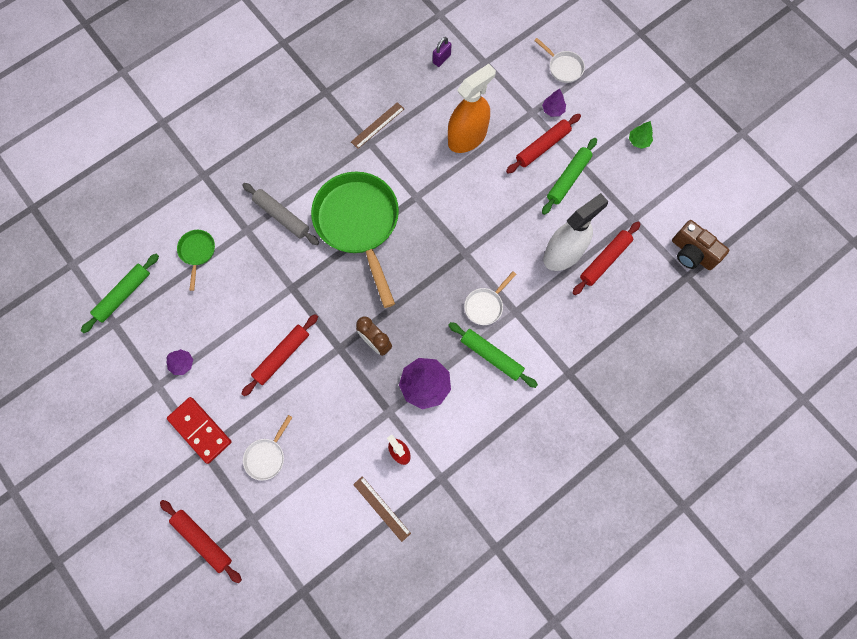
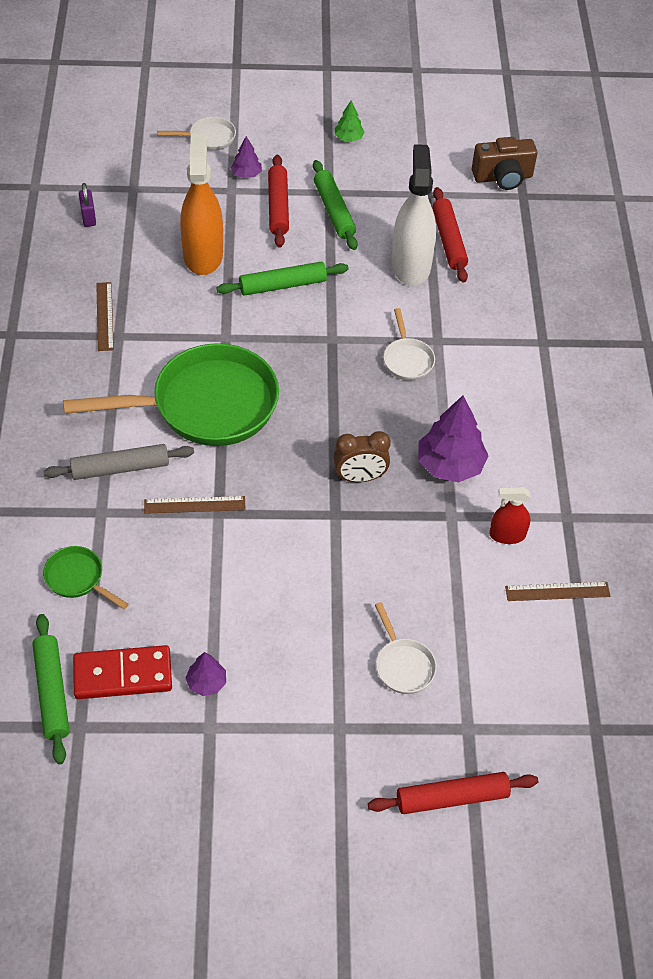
camera: 55 degrees left, 20 degrees down
(200, 430) = (310, 715): red domino -> red domino (123, 675)
(282, 356) = (293, 574): red rolling pin -> none
(287, 271) = (194, 505): none -> brown ruler
(359, 224) = (205, 405): green pan -> green pan turned 150 degrees clockwise
(491, 356) = (468, 390): green rolling pin -> green rolling pin (282, 285)

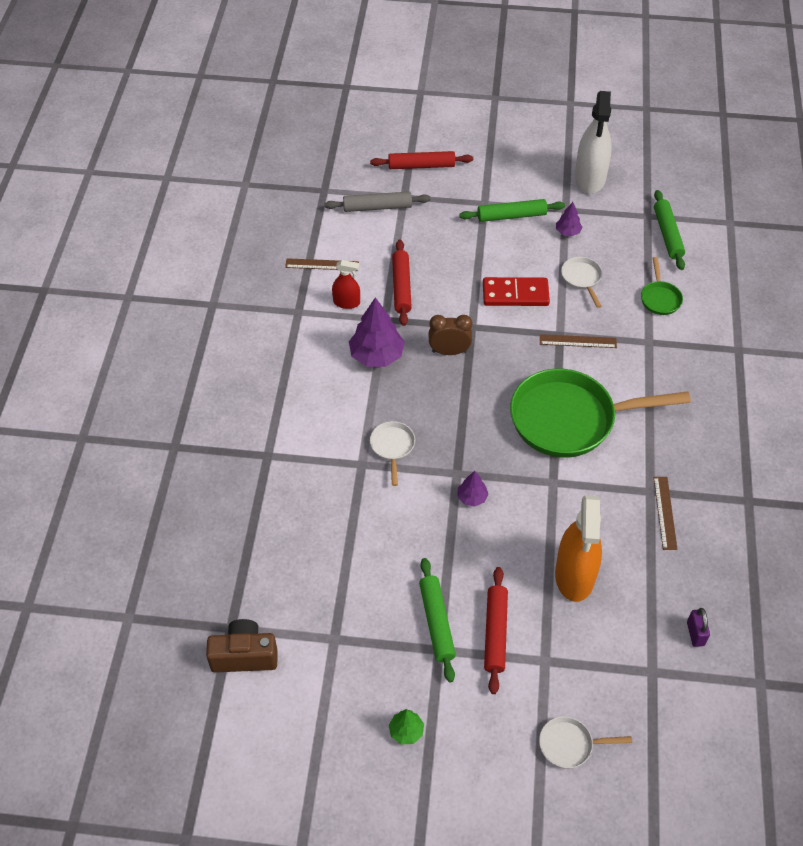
camera: 170 degrees left, 0 degrees up
(78, 578) = (660, 298): green pan -> green pan turned 45 degrees clockwise
(120, 468) = (637, 373): grey rolling pin -> grey rolling pin (377, 207)
(123, 675) = (622, 240): red domino -> red domino (515, 294)
(246, 174) = (527, 683): purple tree -> purple tree (472, 497)
(282, 285) = (497, 533): green rolling pin -> green rolling pin (511, 216)
(403, 665) = (438, 231): white pan -> white pan (582, 279)
(411, 265) = (369, 547): white spray bottle -> white spray bottle (590, 178)
(449, 240) = (324, 574): red rolling pin -> red rolling pin (401, 287)

